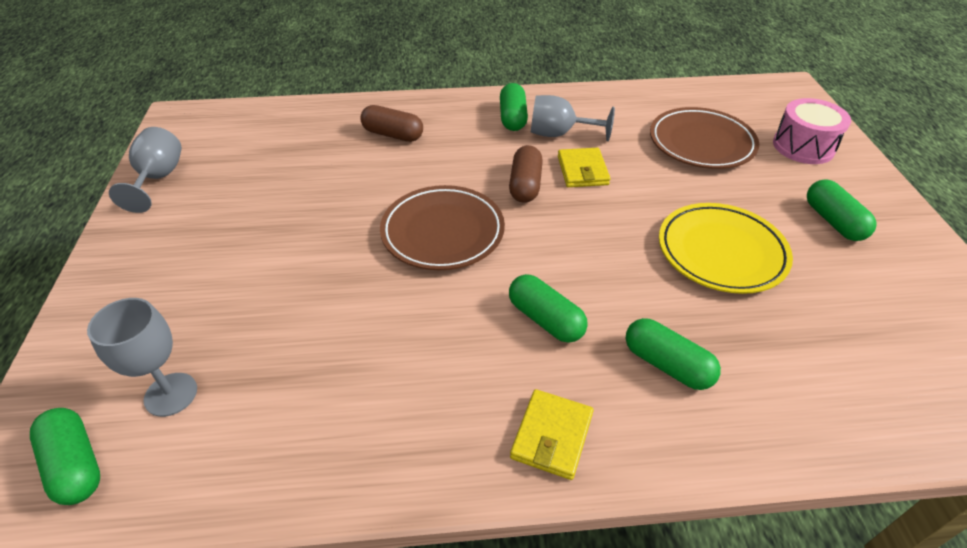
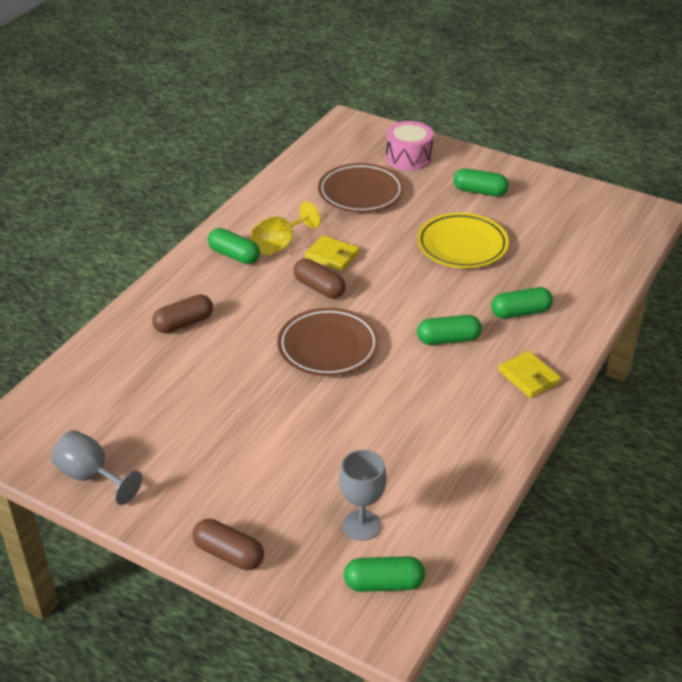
camera: 55 degrees left, 5 degrees down
(85, 308) = (229, 554): none -> brown capsule
(559, 134) = (280, 245): grey goblet -> yellow goblet

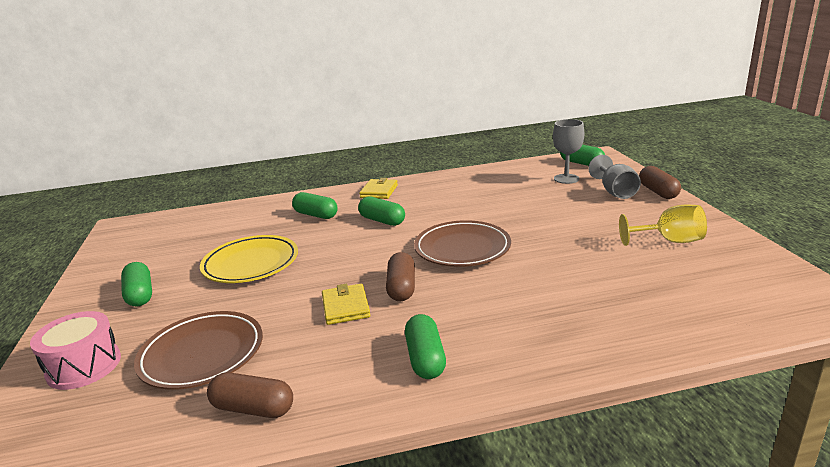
camera: 130 degrees left, 15 degrees down
(91, 476) = (738, 250): grey goblet -> grey goblet (615, 192)
(184, 323) = (559, 317): brown capsule -> brown capsule (253, 408)
(280, 245) = (367, 344): yellow goblet -> yellow goblet (669, 241)

